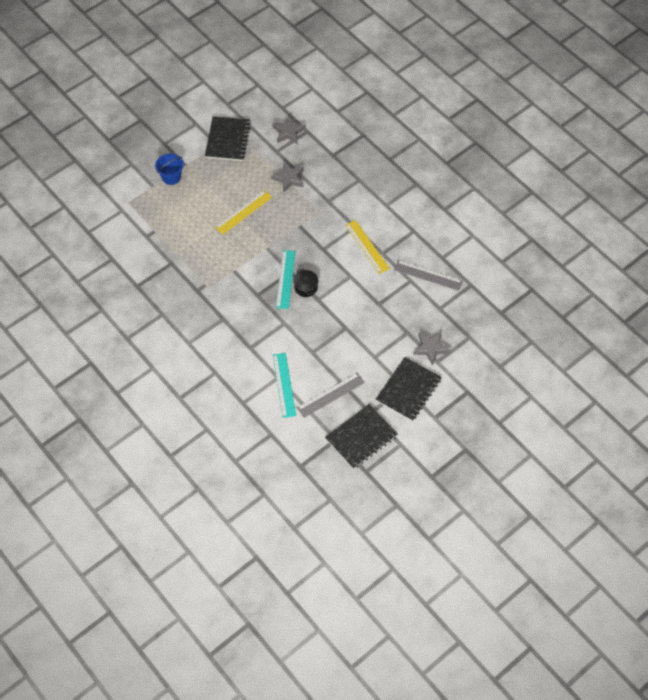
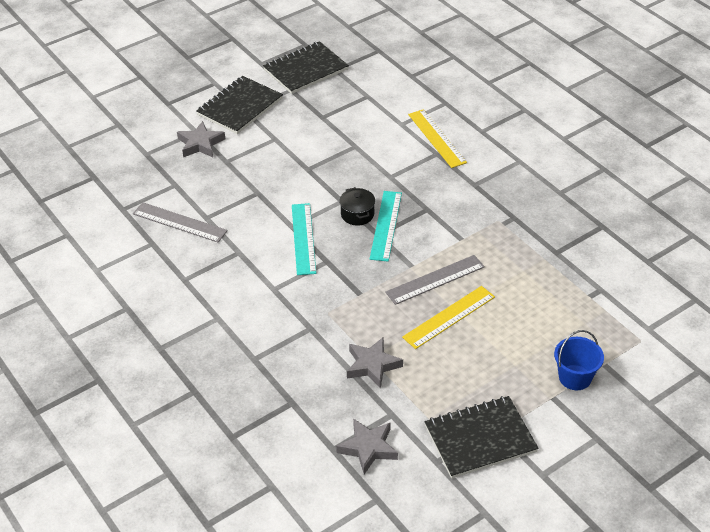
camera: 175 degrees left, 15 degrees down
(228, 140) = (480, 439): black notebook -> black notebook turned 60 degrees clockwise
(284, 385) = (394, 116): turquoise ruler -> turquoise ruler (303, 238)
(330, 395) = (336, 106): grey ruler -> grey ruler (435, 279)
(367, 246) = (260, 261): yellow ruler -> yellow ruler (437, 138)

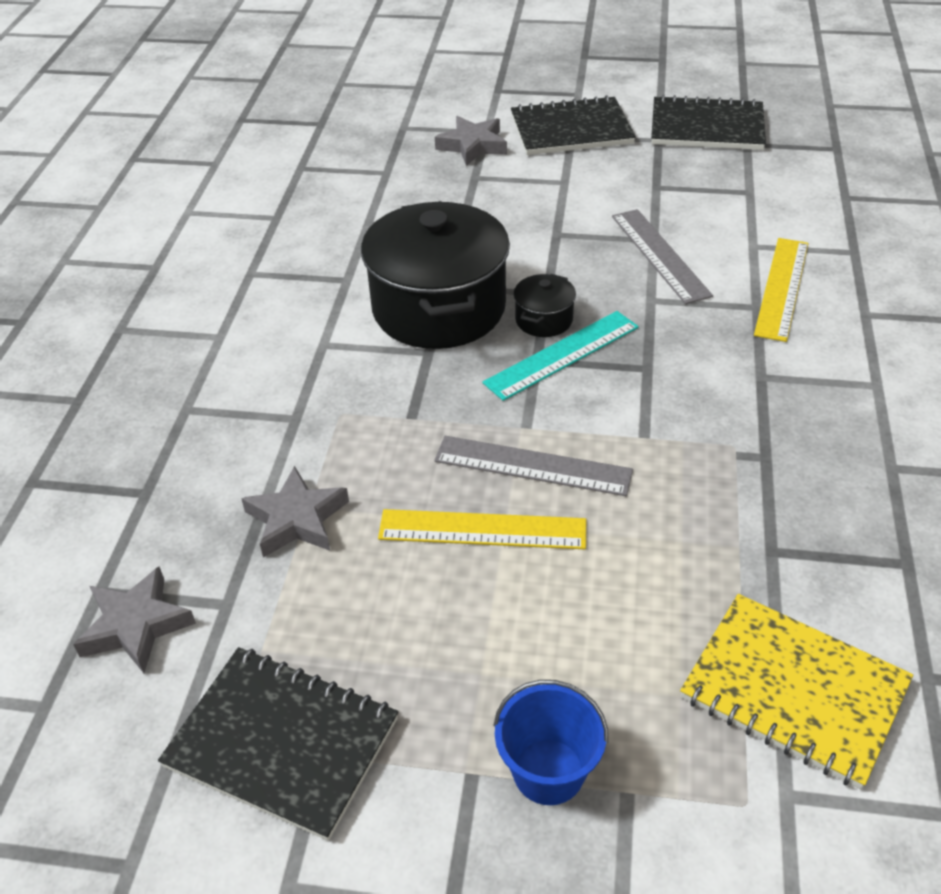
camera: 45 degrees right, 0 degrees up
(179, 222) = (334, 212): grey ruler -> grey ruler (660, 255)
(303, 238) = (439, 308): turquoise ruler -> black pot
(616, 295) = (794, 691): none -> yellow notebook

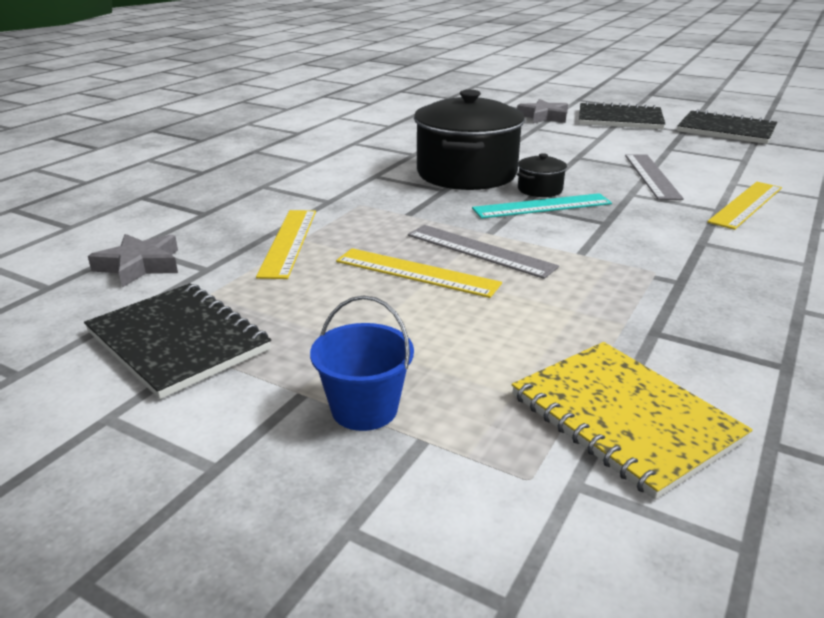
camera: 20 degrees right, 15 degrees down
(297, 519) = (288, 242): grey star -> yellow ruler

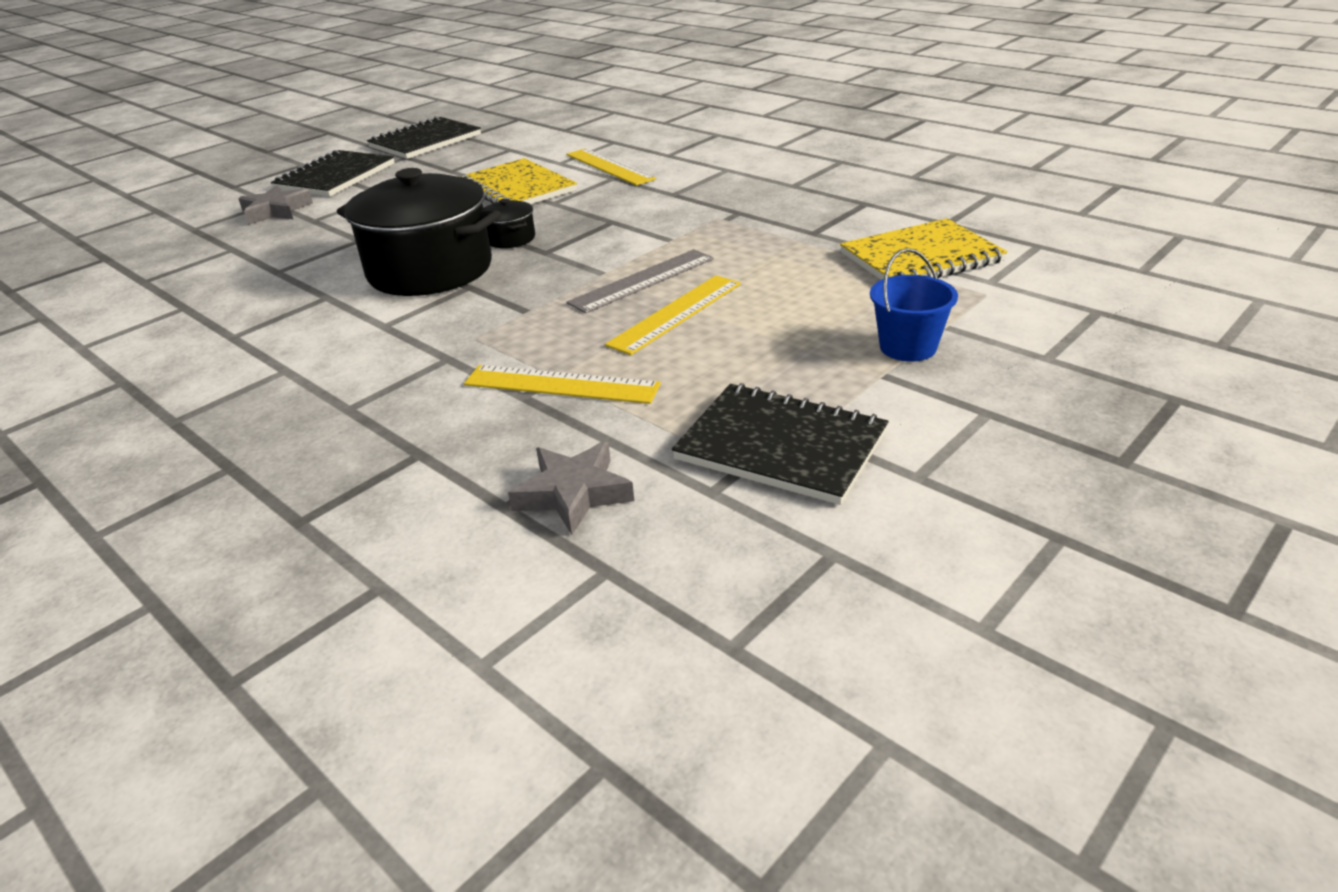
camera: 75 degrees left, 5 degrees up
(178, 341) = (781, 446): black notebook -> black notebook turned 60 degrees clockwise
(542, 206) = (555, 242): turquoise ruler -> none
(651, 176) = (517, 188): grey ruler -> yellow notebook

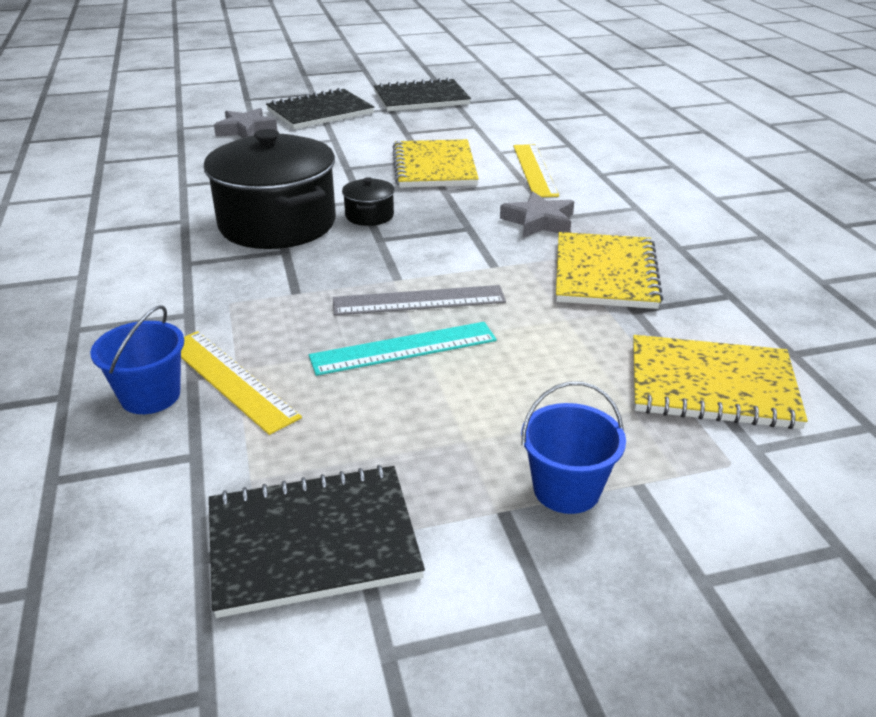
camera: 30 degrees right, 0 degrees up
(505, 421) = (150, 396): none -> blue bucket
(573, 493) = (106, 496): grey star -> grey star (539, 222)
(676, 313) = (403, 348): yellow ruler -> turquoise ruler
(761, 217) = (605, 273): none -> yellow notebook
(781, 446) = (313, 542): black notebook -> black notebook turned 75 degrees counterclockwise

